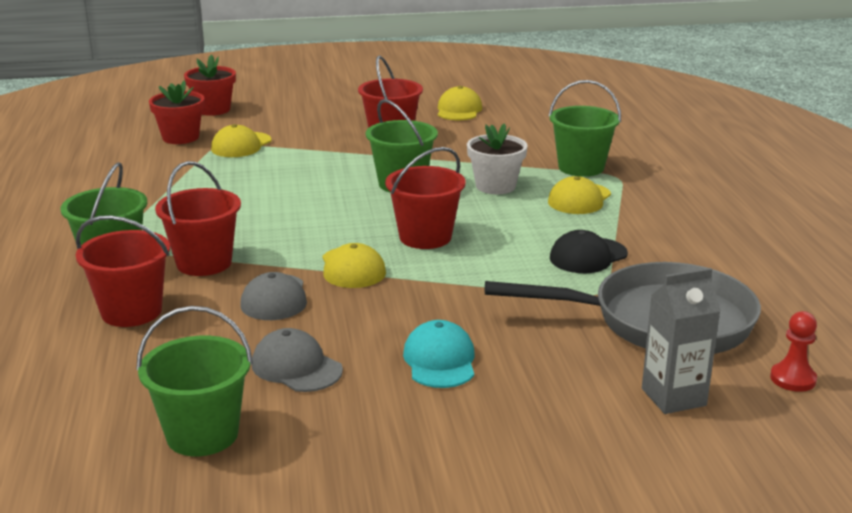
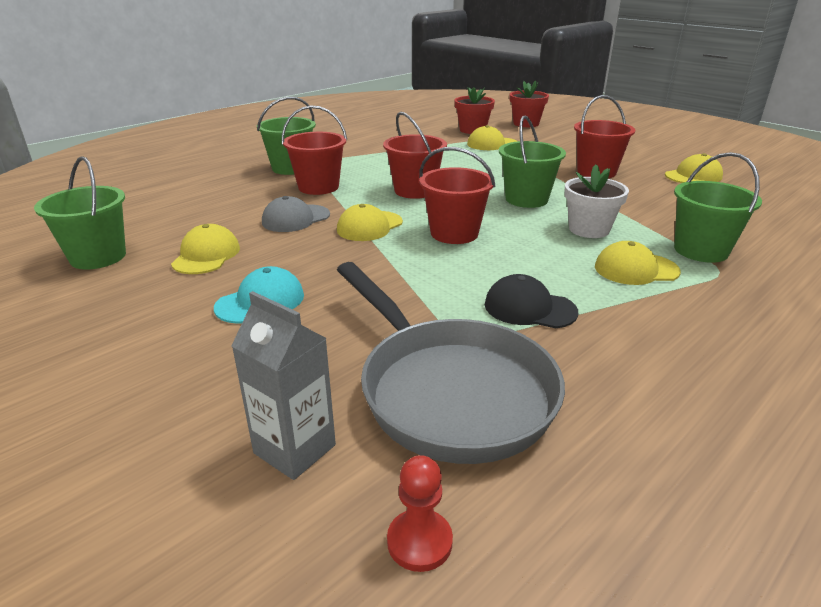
camera: 55 degrees right, 5 degrees up
(131, 312) = (236, 191): red bucket -> red bucket (414, 191)
(296, 367) = (206, 255): grey cap -> yellow cap

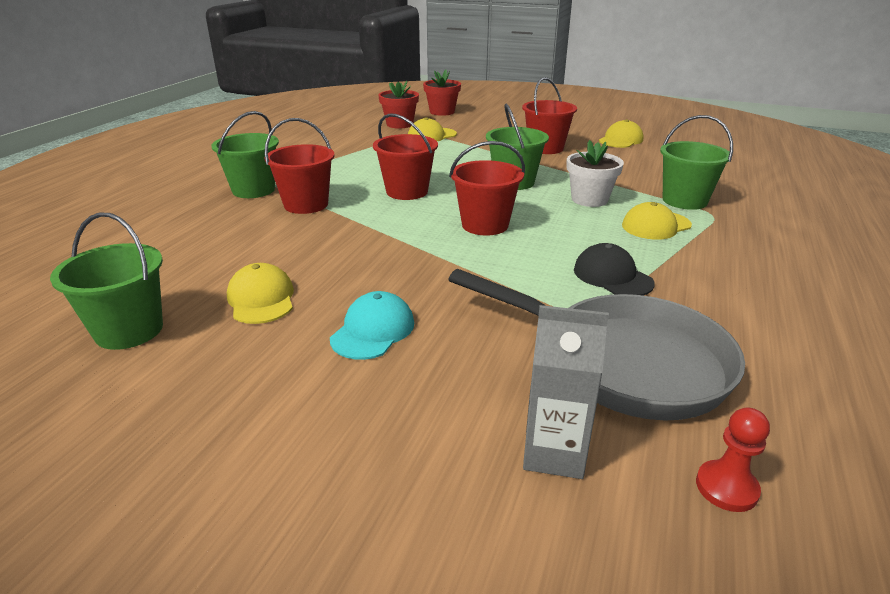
camera: 25 degrees left, 0 degrees up
(296, 218) = (317, 241): grey cap -> none
(369, 226) = (400, 234): yellow cap -> none
(529, 308) = (612, 276): black cap -> black cap turned 60 degrees clockwise

